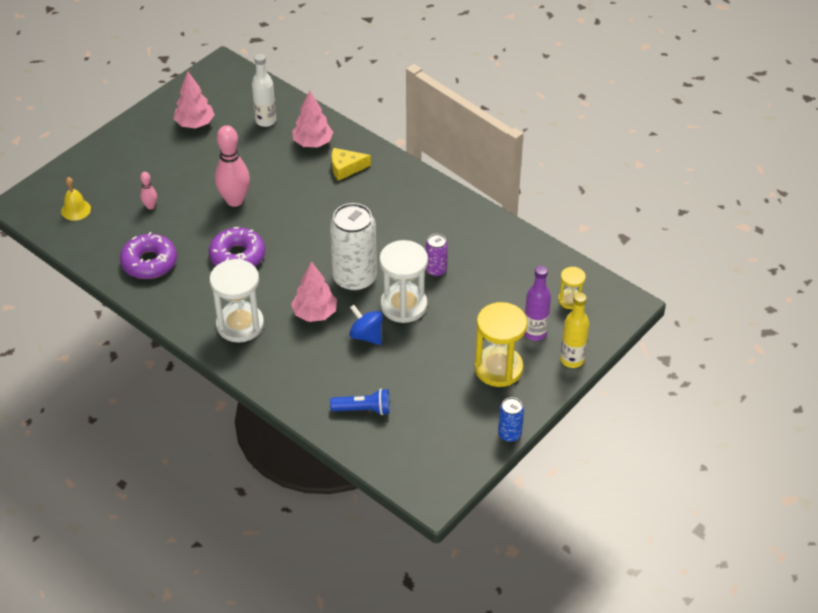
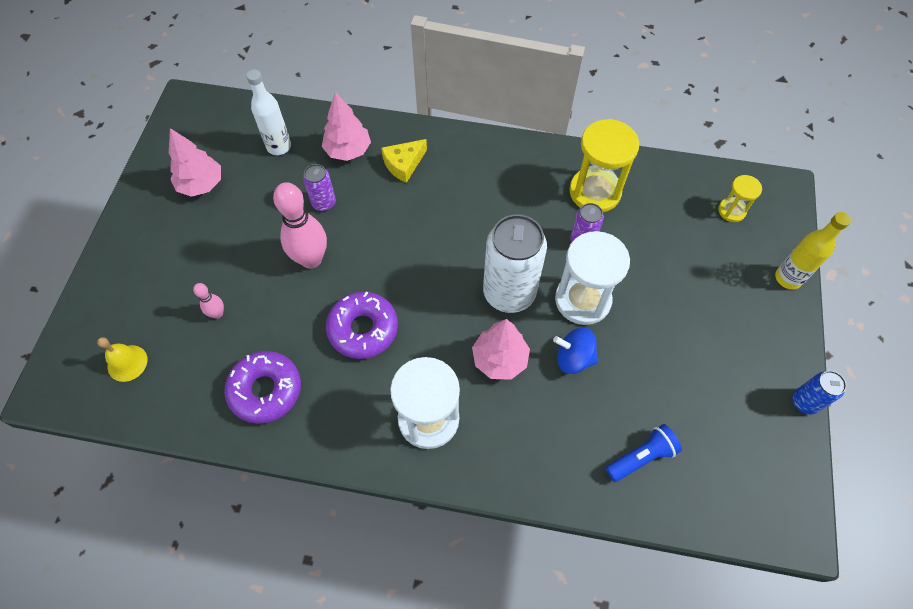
camera: 30 degrees left, 15 degrees up
(270, 169) = (324, 203): none -> purple can
(498, 368) = (731, 326): yellow hourglass -> yellow hourglass (595, 192)
(535, 333) = (730, 265): purple bottle -> none

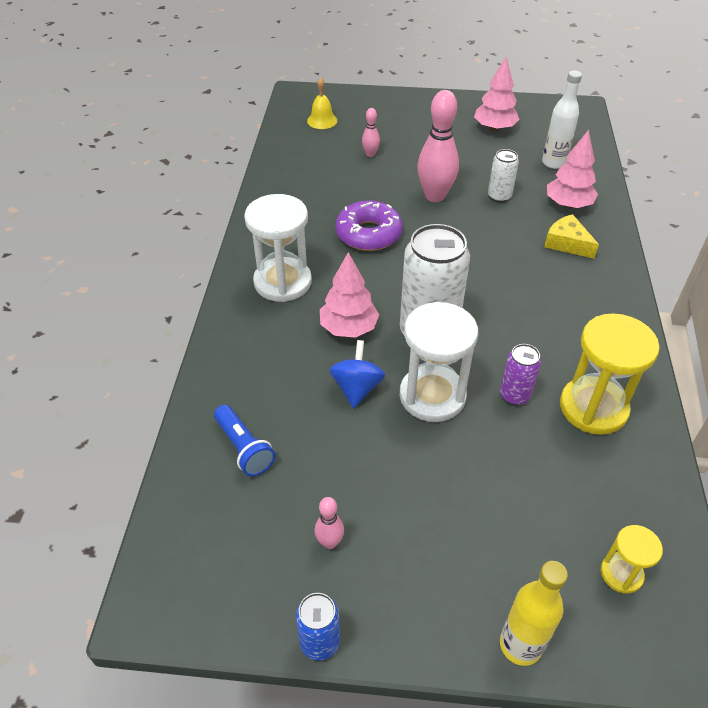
camera: 85 degrees right, 15 degrees down
(265, 390) = (304, 187): purple donut -> none
(324, 203) = (499, 196): purple can -> white can
(726, 390) = (330, 542): none -> pink bowling pin

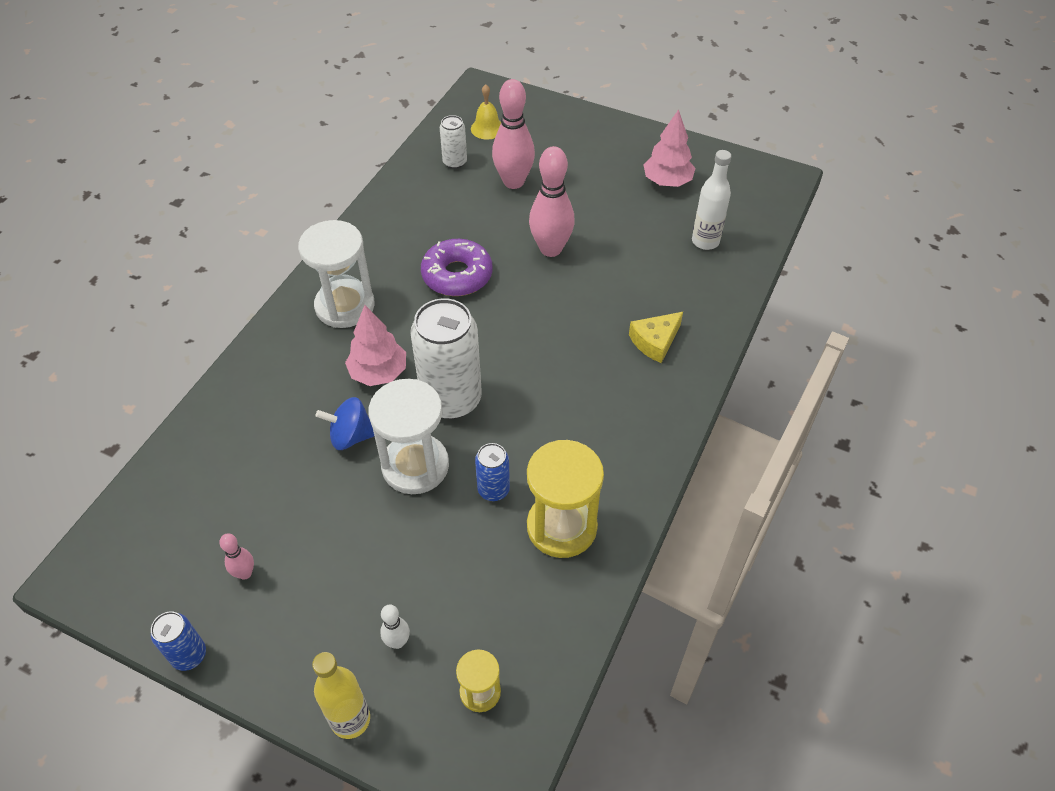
camera: 20 degrees right, 5 degrees up
(244, 448) = (221, 463): blue flashlight -> none
(357, 388) = (351, 436): blue spinning top -> blue spinning top turned 120 degrees counterclockwise
(370, 154) = (513, 182): pink bowling pin -> pink bowling pin, size x2.10
(499, 196) = (618, 267): white can -> white can (455, 162)
(514, 395) = (493, 490): purple can -> blue can
(517, 555) = (397, 642): none -> white bowling pin
(567, 243) = (655, 341): yellow cheese -> yellow cheese turned 105 degrees counterclockwise
(568, 204) = (687, 296): pink tree -> none

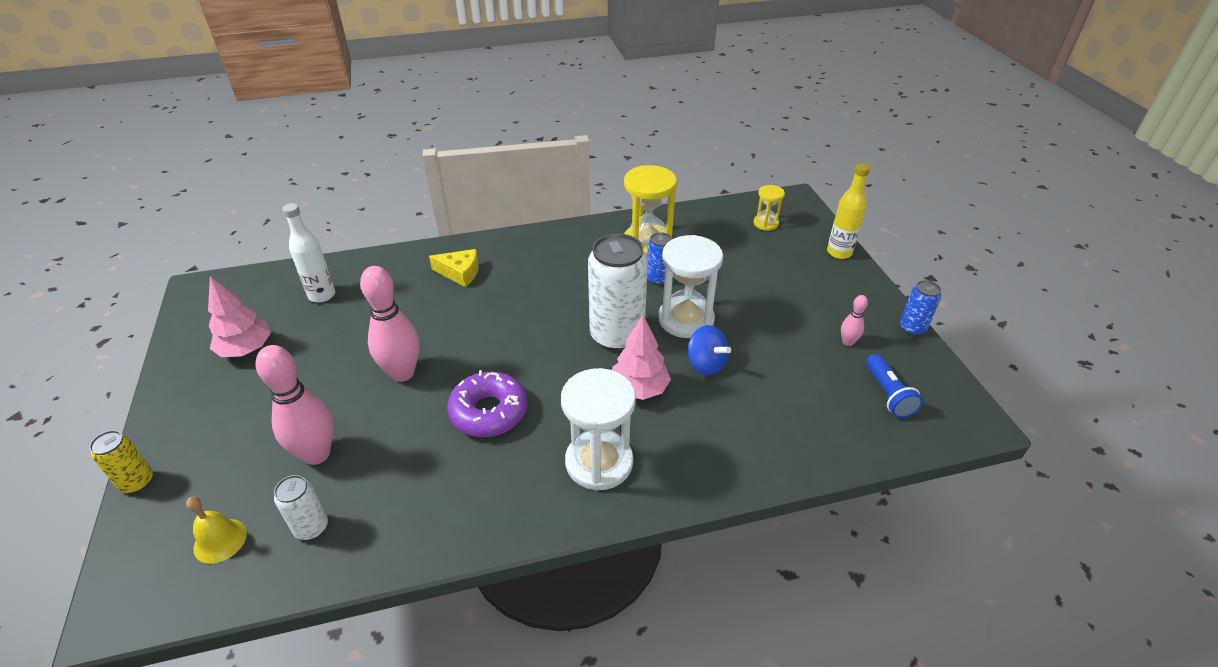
camera: 130 degrees left, 10 degrees down
(169, 540) = (888, 394): none -> blue flashlight
(397, 642) = (786, 260): white bowling pin -> none
(573, 110) = (137, 482): none -> yellow can

